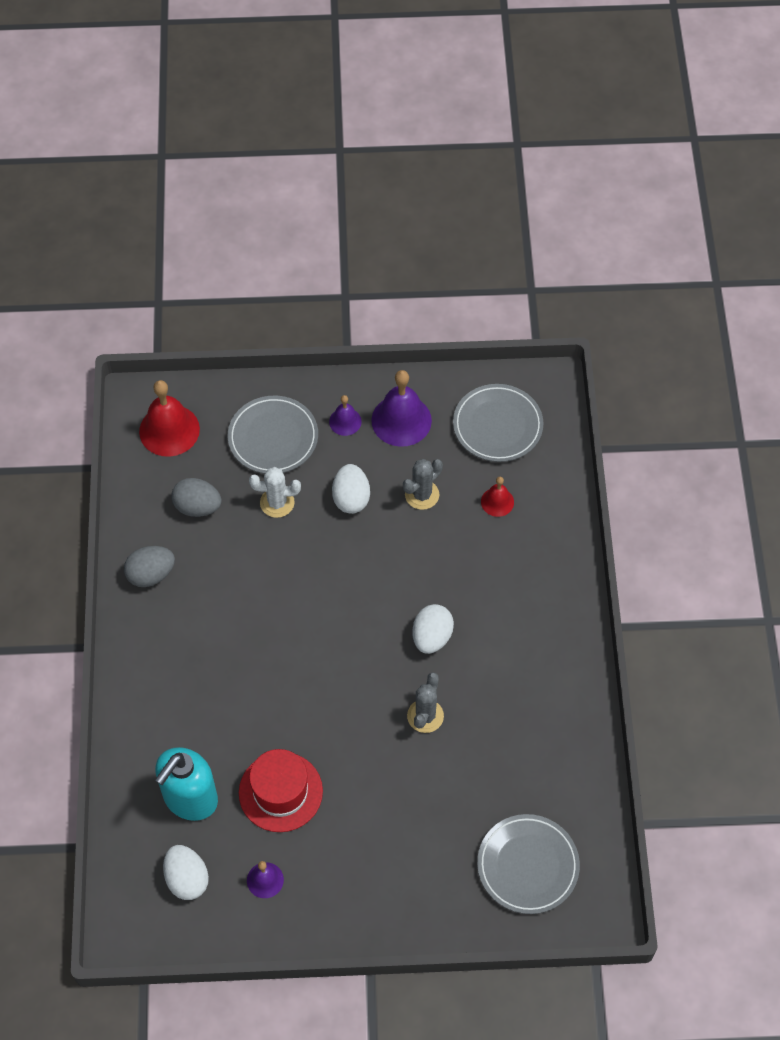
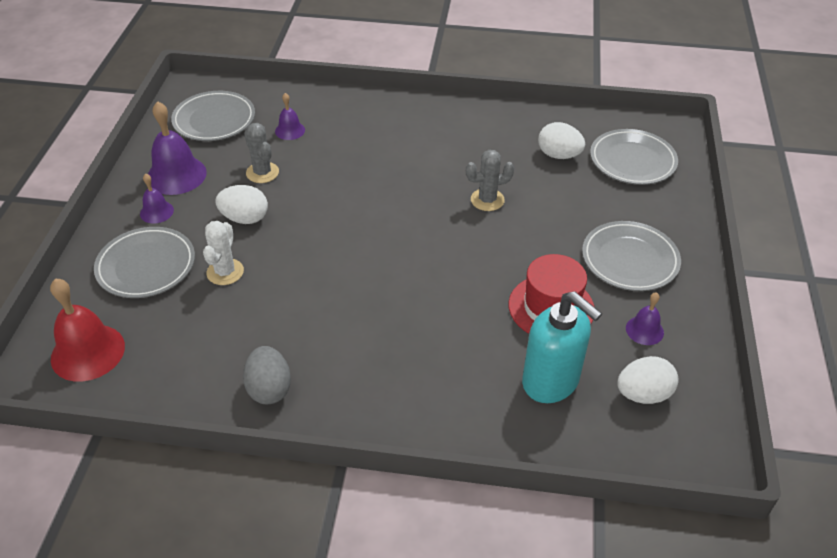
camera: 80 degrees left, 15 degrees down
(197, 507) = (200, 337): grey egg -> none
(360, 865) = (629, 260): none -> grey plate
(425, 716) = (487, 200): grey cactus -> grey cactus turned 45 degrees counterclockwise
(432, 637) = (410, 186): white egg -> white egg (558, 155)
(497, 502) = (290, 130): red bell -> purple bell

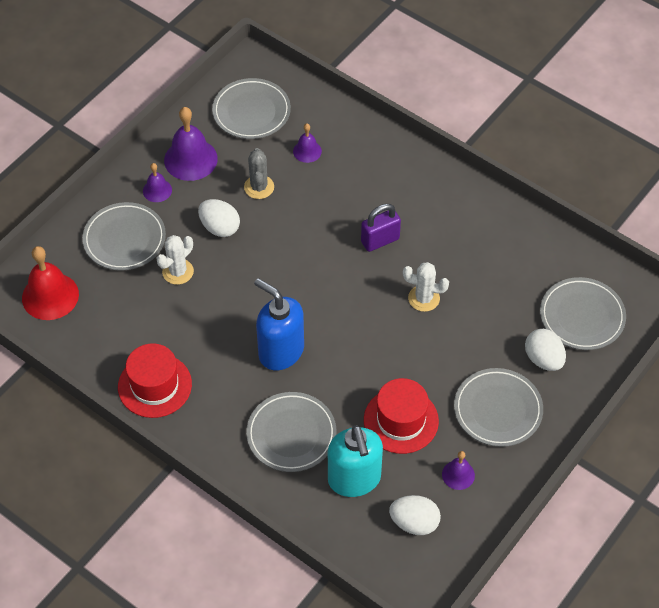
camera: 30 degrees right, 10 degrees up
(269, 389) = (154, 385): grey egg -> red hat
(385, 298) = (280, 351): none -> blue soap dispenser
(410, 171) = (380, 240): none -> purple padlock
(453, 369) = (291, 434): none -> grey plate
(487, 200) = (424, 298): grey cactus -> white cactus
(558, 155) = (520, 281): white egg -> white egg (543, 359)

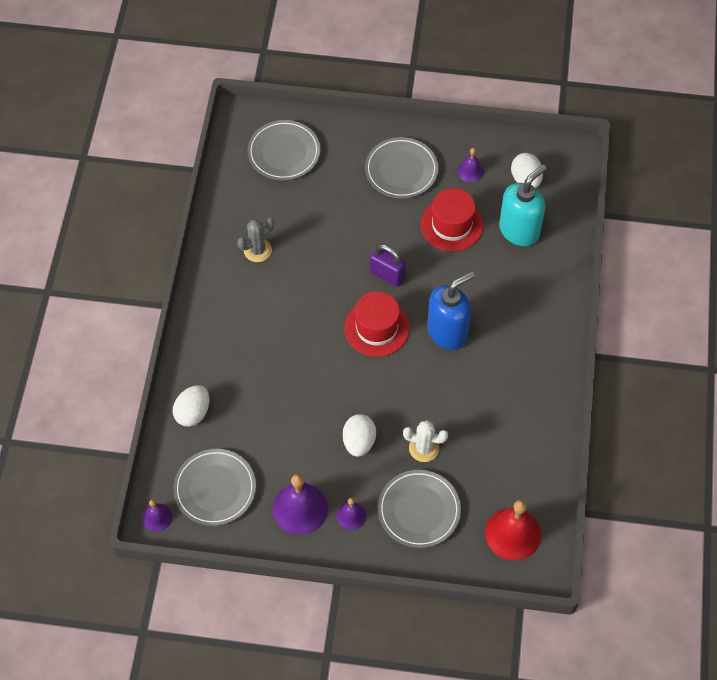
camera: 120 degrees left, 5 degrees up
(154, 385) = (538, 402): red hat -> red hat (376, 328)
(259, 187) = (297, 435): grey cactus -> grey cactus (257, 250)
(280, 351) = (447, 332): blue soap dispenser -> blue soap dispenser turned 135 degrees counterclockwise
(291, 434) = (512, 287): grey plate -> none
(307, 151) = (234, 418): purple bell -> purple bell (157, 517)
(380, 240) = (296, 316): purple padlock -> purple padlock (387, 275)
(424, 298) = (334, 260): white cactus -> none
(543, 359) = (338, 161): white egg -> white egg (193, 413)

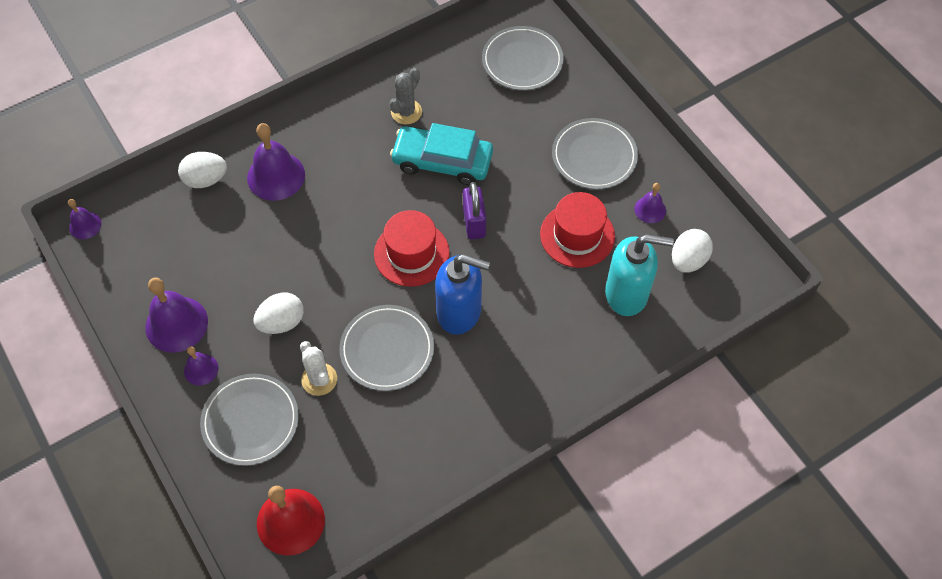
camera: 50 degrees right, 0 degrees up
(215, 489) = (145, 247): grey plate -> grey plate (387, 350)
(233, 366) = (276, 176): none -> purple bell
(257, 250) = (406, 112): grey cactus -> grey cactus turned 75 degrees counterclockwise
(320, 258) = (442, 161): none -> turquoise car

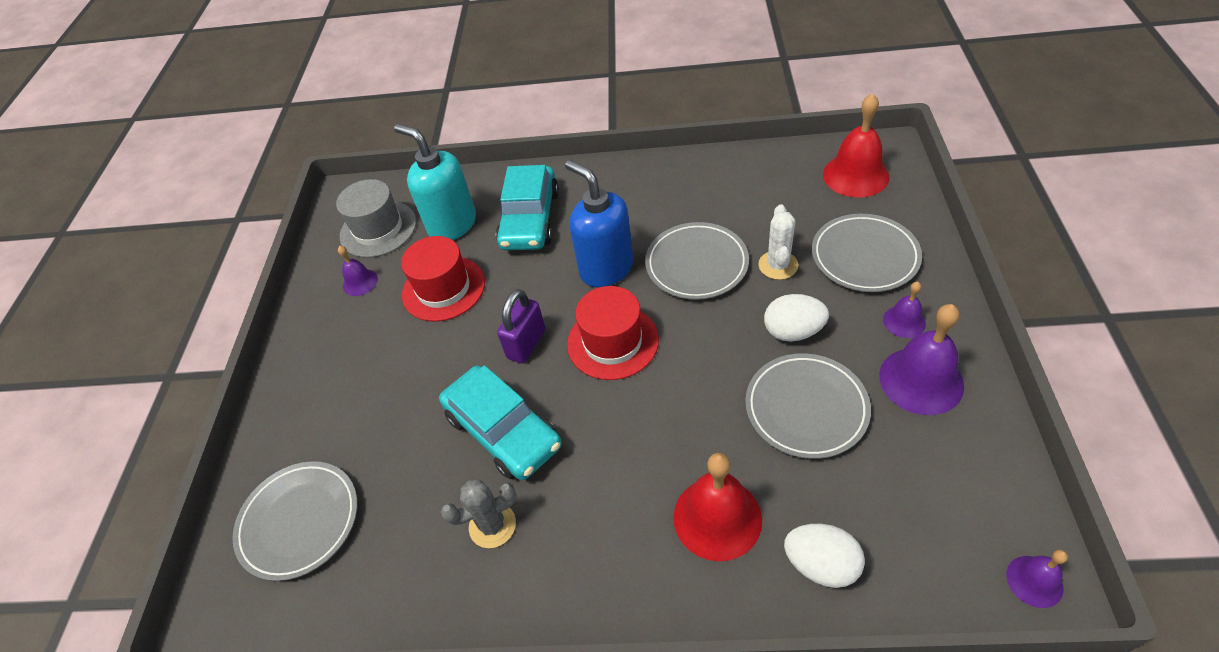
camera: 140 degrees left, 10 degrees down
(276, 176) = (717, 518): purple bell -> red bell
(563, 331) = (530, 219): none -> turquoise car
(594, 156) = (351, 356): grey plate -> grey plate (806, 408)
(688, 260) = (378, 229): white egg -> grey hat

